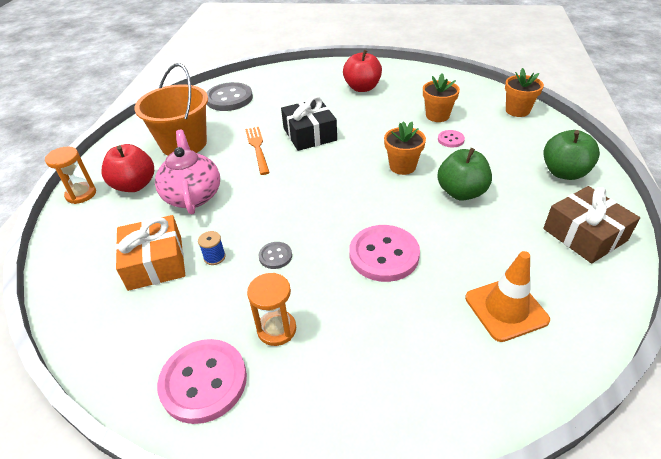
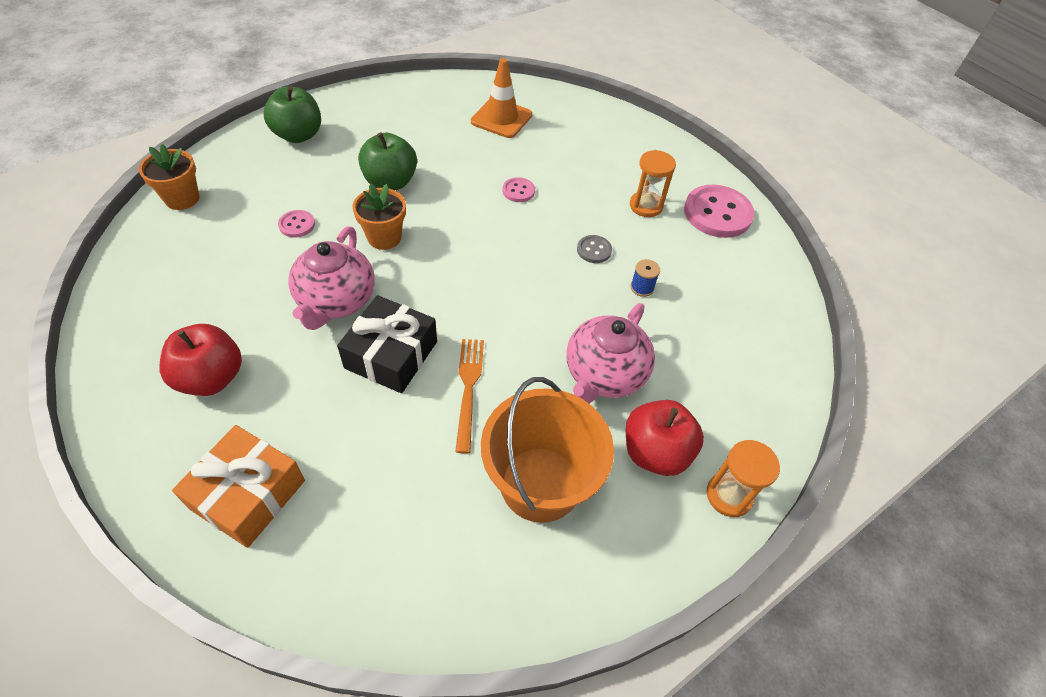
camera: 140 degrees left, 10 degrees up
(155, 262) = (696, 323): orange gift -> orange gift (248, 494)
(229, 98) = (377, 545): grey button -> none
(257, 148) = (468, 387): orange fork -> orange fork turned 150 degrees clockwise
(368, 131) = (336, 301): none -> pink teapot
(384, 255) = (518, 191): pink button -> pink button, size x0.48
(437, 116) = (245, 258): orange flower pot -> none
(584, 235) = (383, 106): brown gift -> none

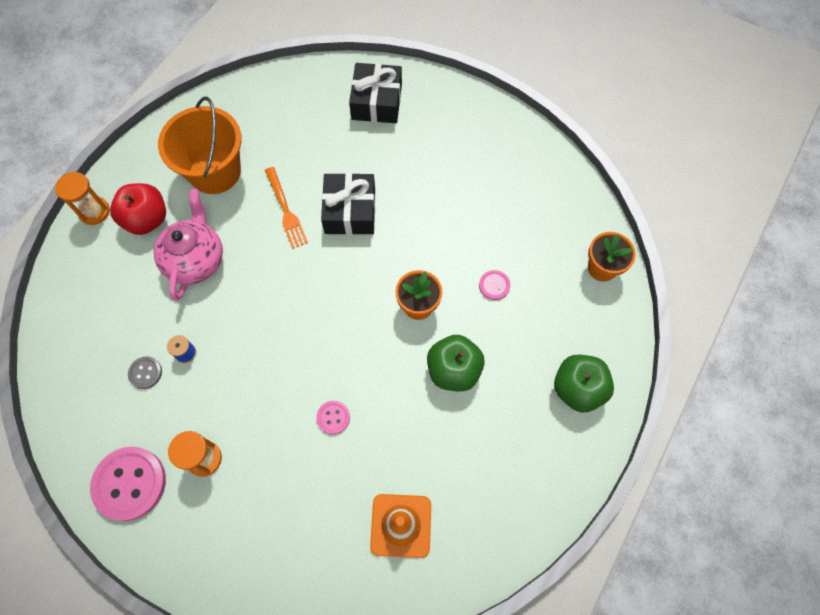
camera: 160 degrees right, 15 degrees up
(211, 378) = (450, 149): red apple -> none
(248, 494) = (376, 102): orange gift -> black gift
(336, 301) = (414, 233): pink teapot -> none
(594, 250) = (238, 376): grey button -> grey button (145, 373)

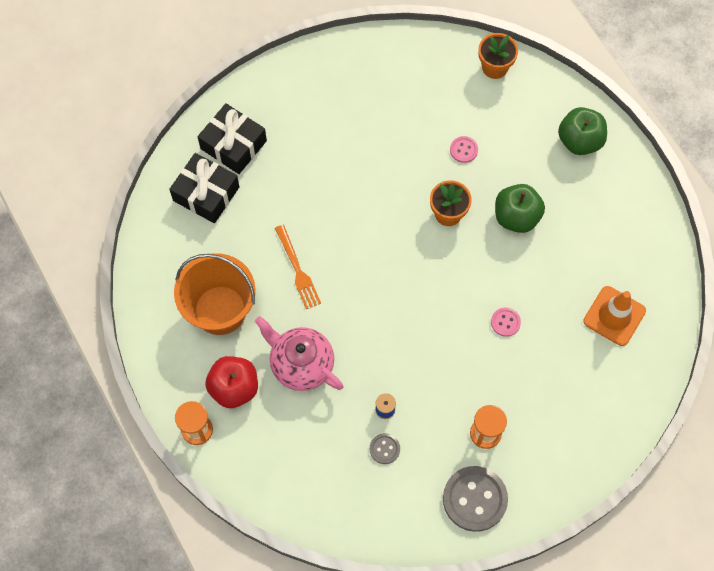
camera: 60 degrees left, 0 degrees up
(130, 483) = (474, 499): pink button -> grey button
(286, 211) = (298, 270): orange fork -> orange fork turned 60 degrees clockwise
(350, 211) = (330, 221): black gift -> black gift (206, 194)

